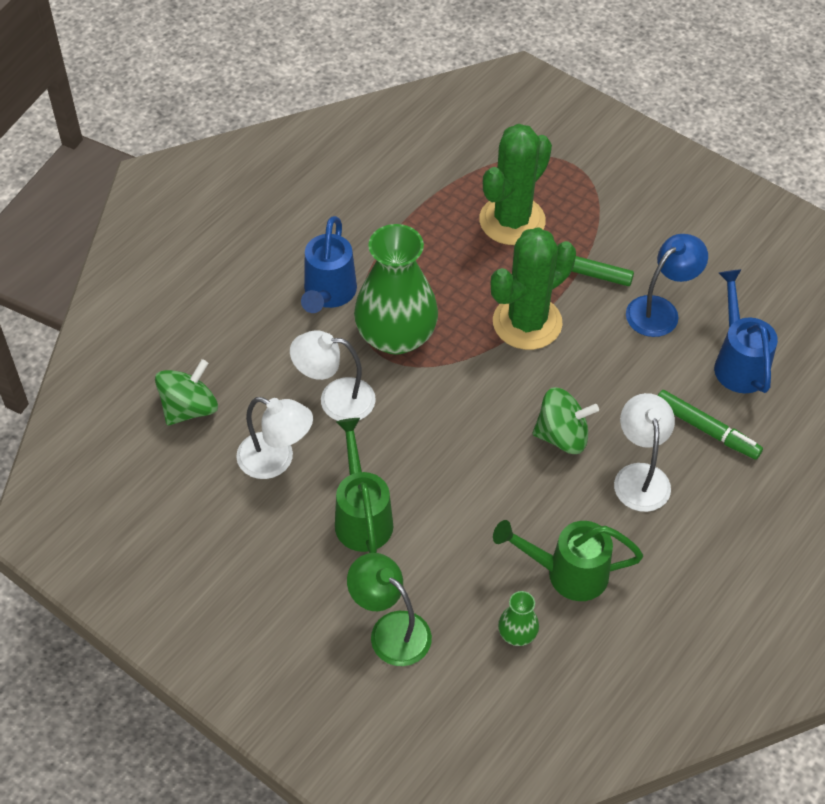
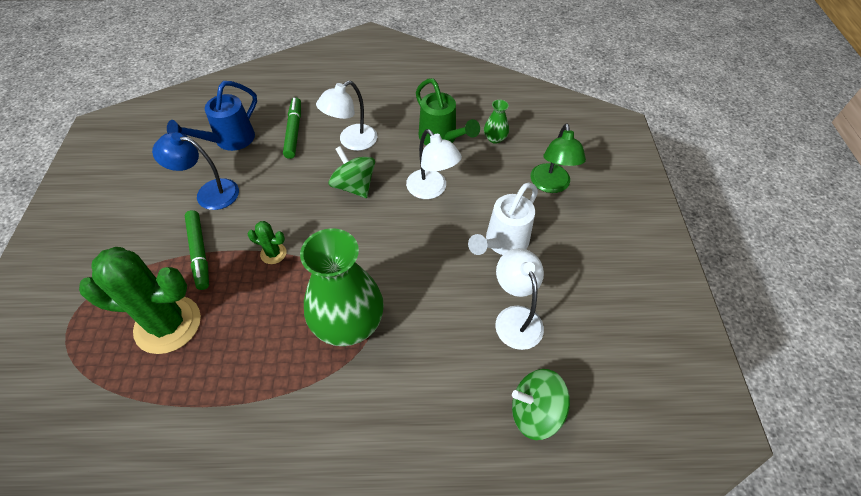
camera: 130 degrees left, 0 degrees up
(328, 294) = (343, 401): blue watering can -> none
(335, 399) = (436, 320): white lamp -> white lamp (431, 190)
(362, 516) = (503, 243): green watering can -> white watering can
(527, 323) = (273, 253): green cactus -> green cactus, size x0.44

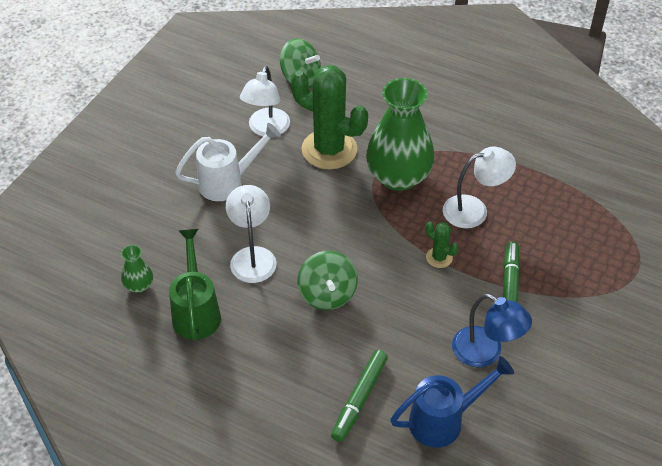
camera: 150 degrees left, 5 degrees down
(168, 324) = (549, 234): green cactus -> green cactus (329, 149)
(351, 141) = (298, 352): white lamp -> white lamp (474, 210)
(550, 185) = (135, 212): green lamp -> none

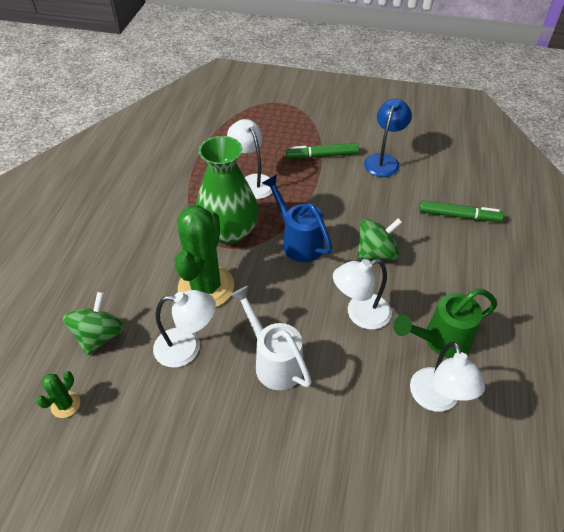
camera: 105 degrees left, 0 degrees up
(139, 285) = (437, 400): green vase -> white lamp
(439, 257) = (309, 194): green cactus -> green cactus (65, 404)
(443, 420) = (448, 173): blue watering can -> blue watering can (298, 242)

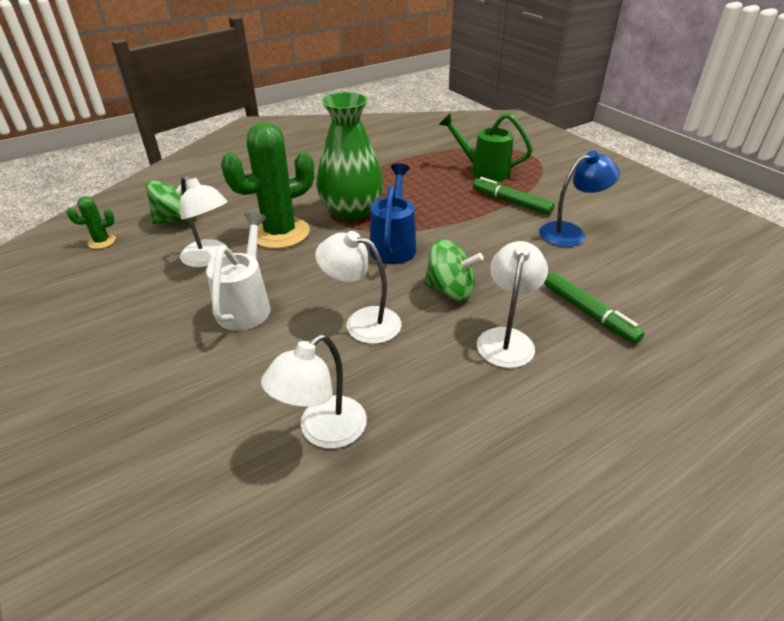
camera: 45 degrees right, 10 degrees down
(252, 181) = (421, 191): white lamp -> white lamp (506, 339)
(441, 340) = (403, 392): green watering can -> green watering can (484, 171)

